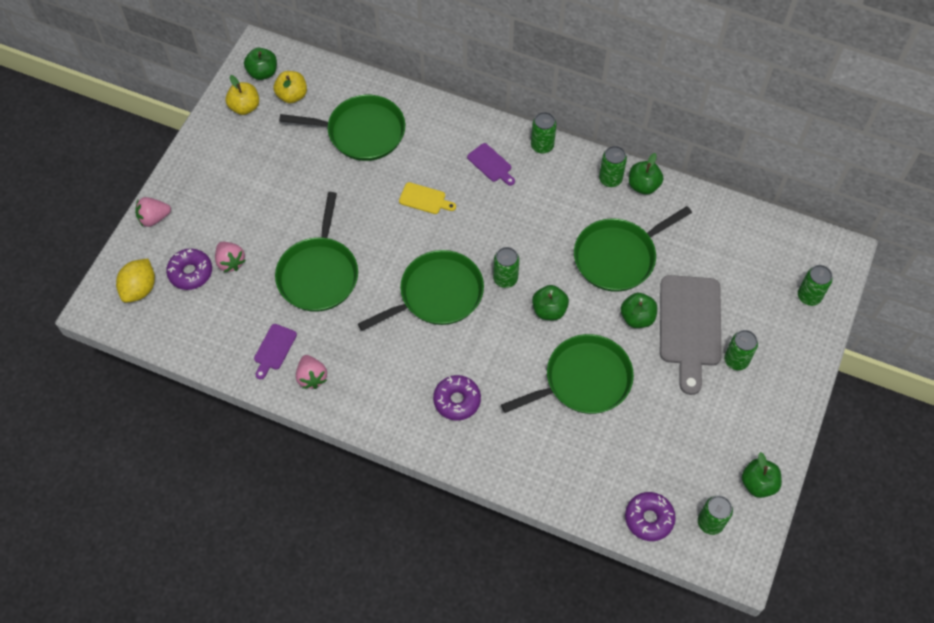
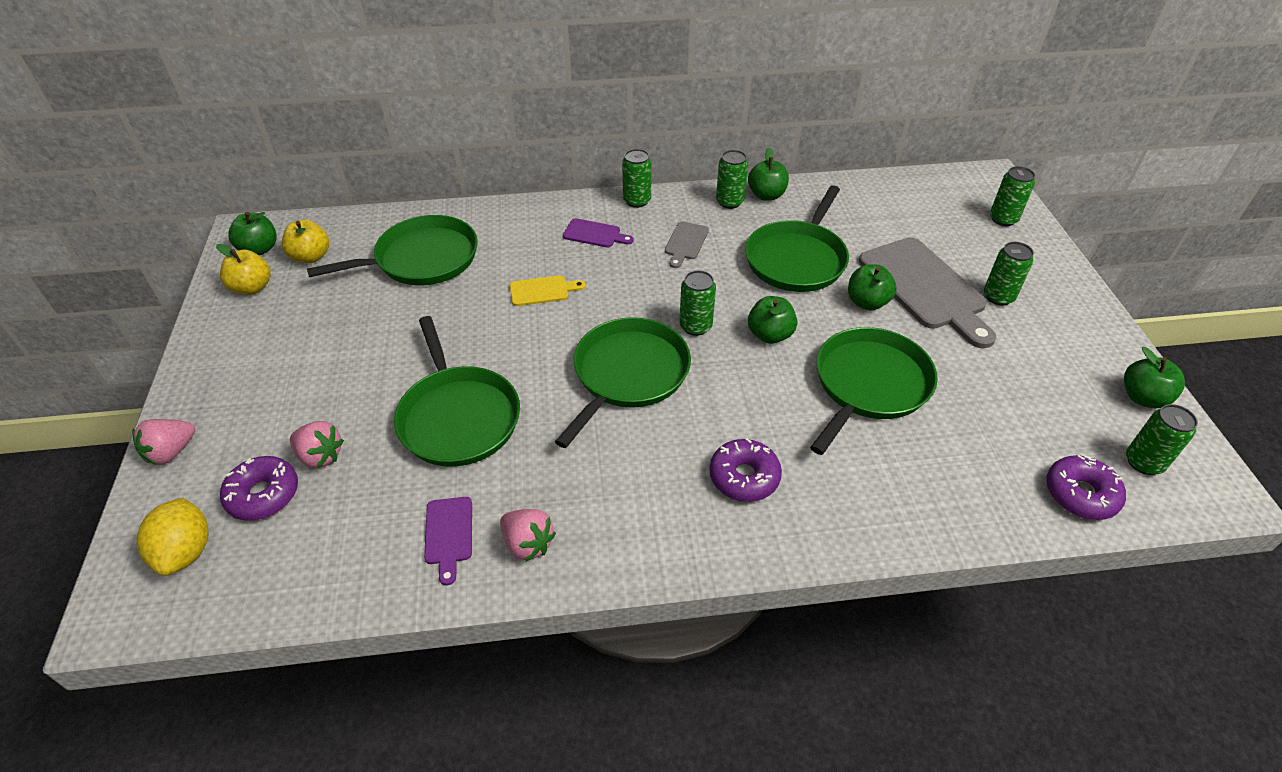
camera: 30 degrees left, 15 degrees down
(549, 203) = (685, 243): none -> grey cutting board

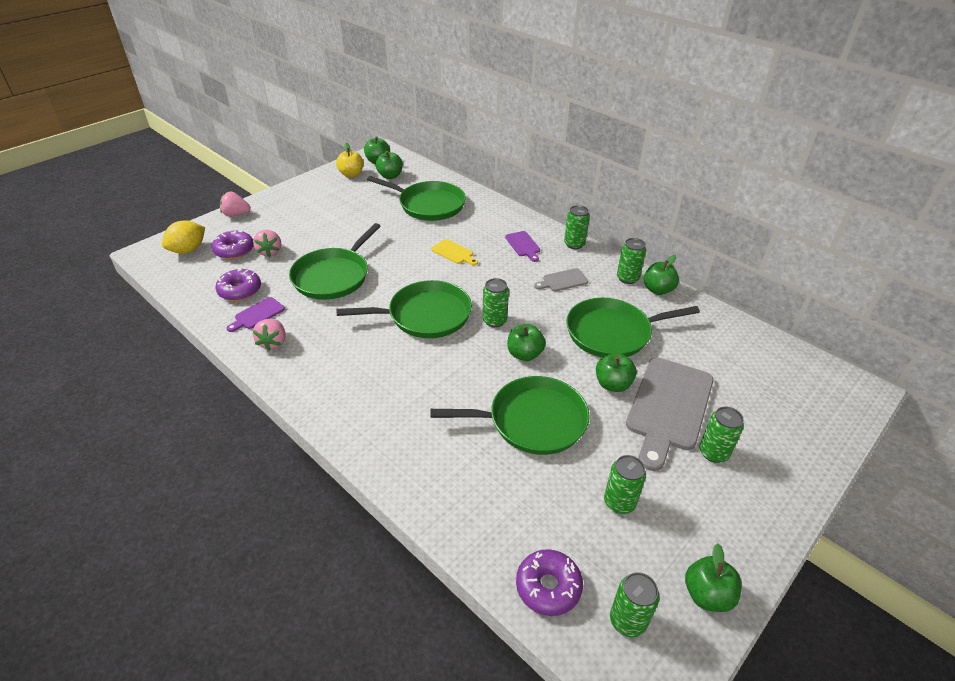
camera: 50 degrees right, 5 degrees down
(311, 257) = (390, 176): yellow apple -> green apple
(744, 477) = (393, 399): purple donut -> purple donut (240, 290)
(1003, 219) = (816, 418): green can -> green can (619, 502)

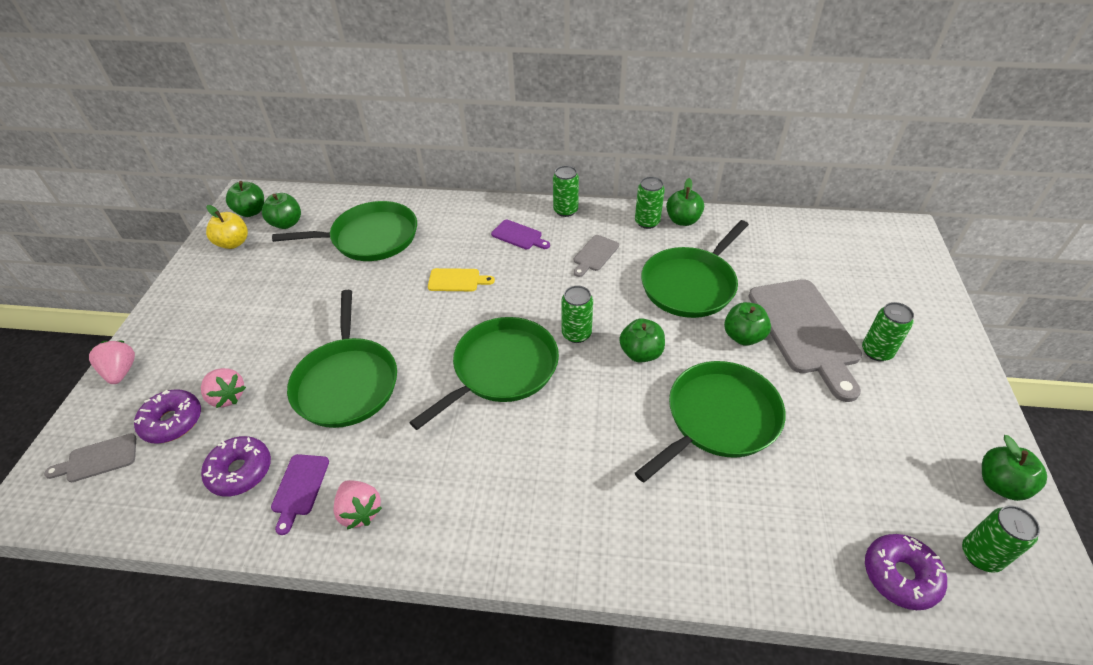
camera: 35 degrees left, 5 degrees up
(188, 250) = (98, 459): yellow lemon -> grey cutting board
(236, 214) = (121, 372): pink strawberry -> pink strawberry turned 105 degrees clockwise
(619, 502) = (864, 449): green can -> none

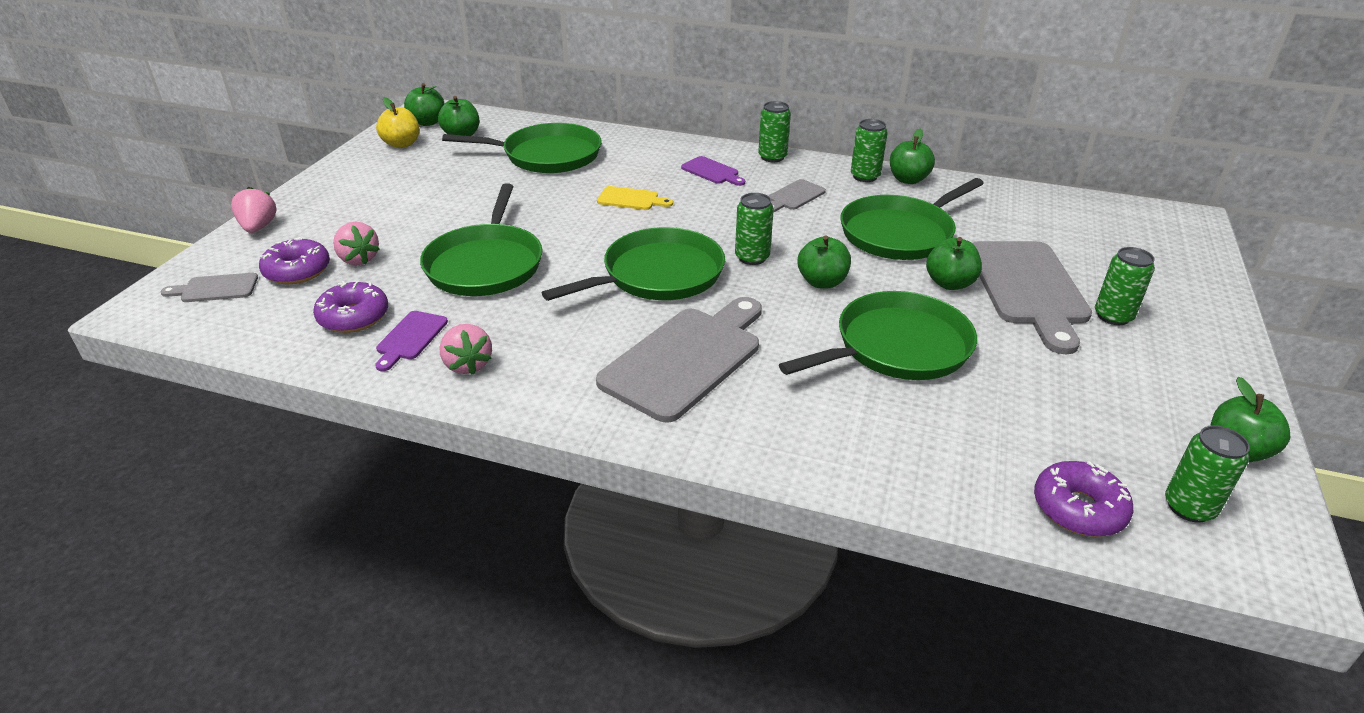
camera: 10 degrees right, 10 degrees down
(549, 466) = (686, 358): none -> grey cutting board

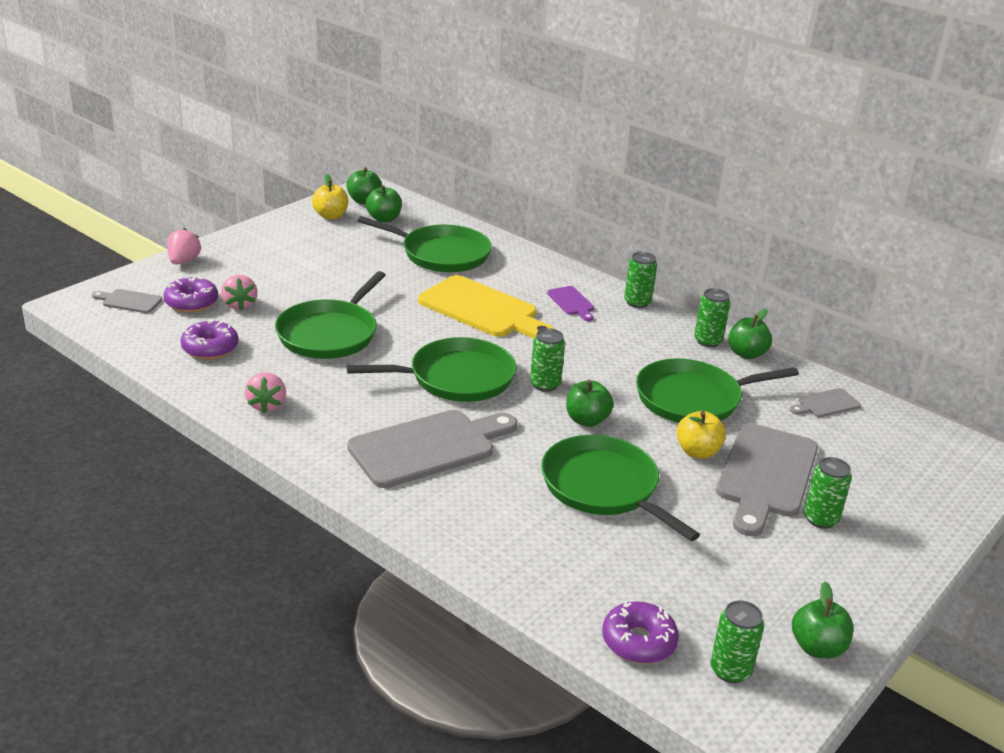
camera: 20 degrees right, 5 degrees down
(410, 338) = (239, 375): purple cutting board -> none
(631, 199) = (483, 310): yellow cutting board -> yellow cutting board, size x2.15
(794, 196) = (626, 342): grey cutting board -> grey cutting board (826, 404)
(896, 347) = (603, 487): green pan -> green pan turned 120 degrees counterclockwise
(949, 283) = (697, 452): green apple -> yellow apple

